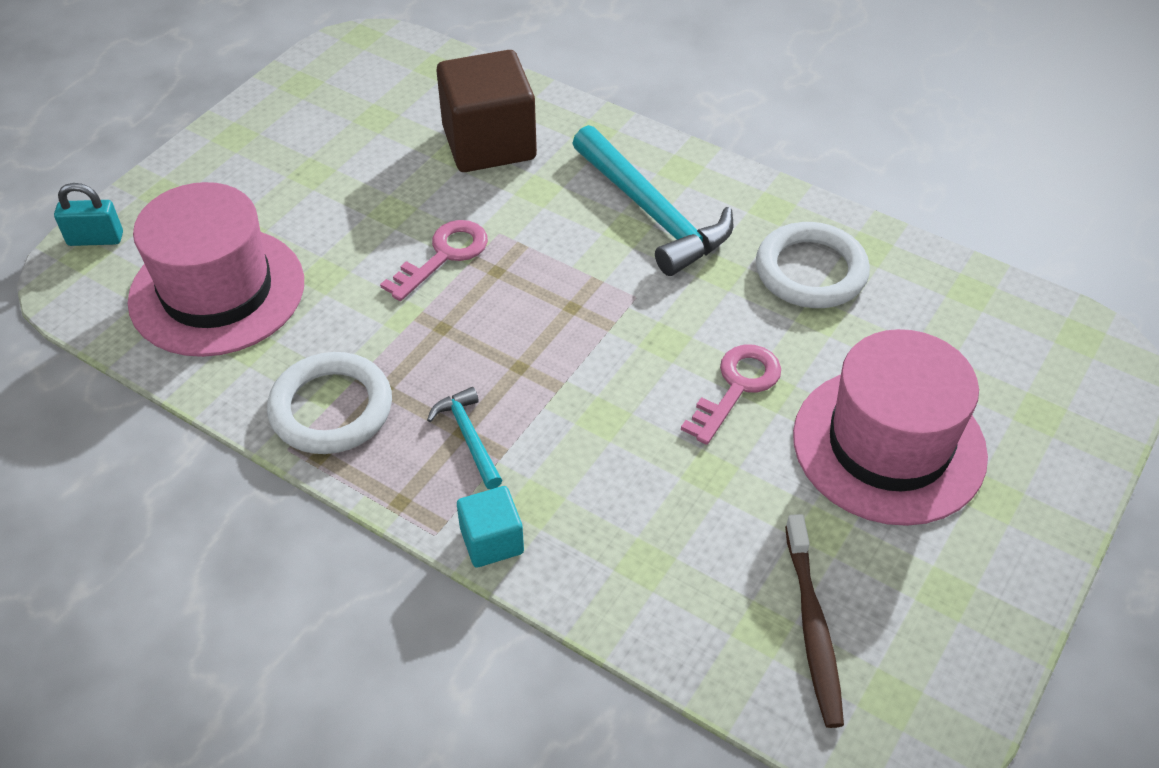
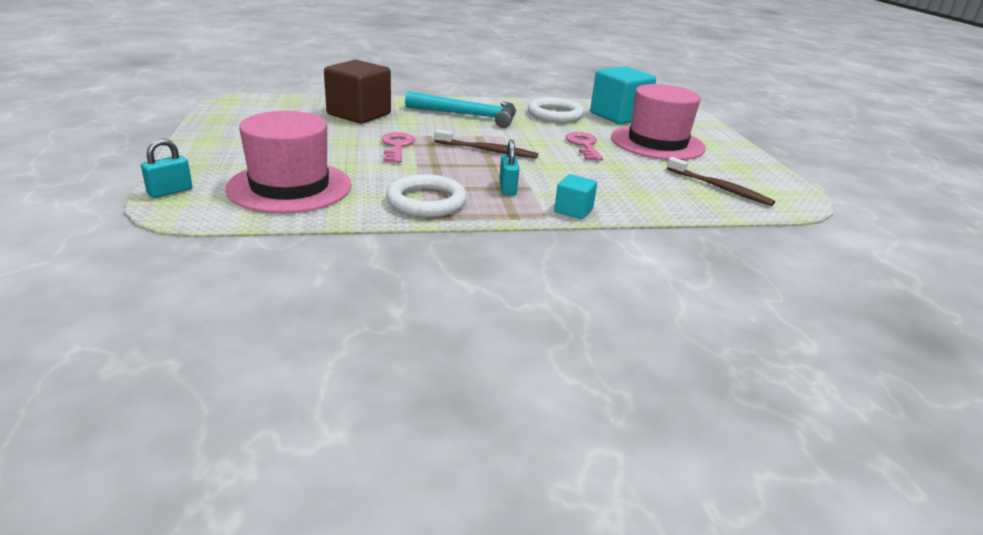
camera: 45 degrees left, 20 degrees down
(468, 437) = (507, 188): turquoise hammer -> turquoise padlock
(559, 327) = (487, 150): none -> brown toothbrush
(933, 328) = (618, 116): none -> turquoise cube

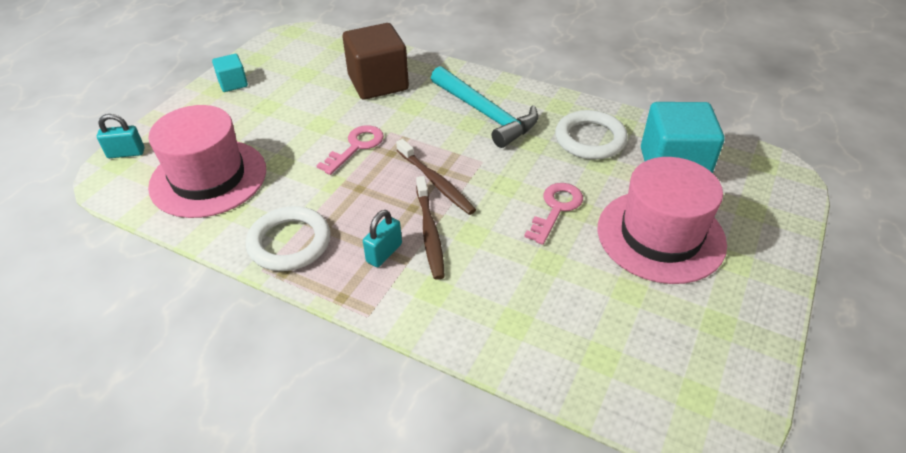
camera: 40 degrees right, 15 degrees up
(573, 210) = (407, 317): turquoise cube -> turquoise cube (233, 83)
(720, 188) = (635, 354): brown toothbrush -> brown toothbrush (429, 232)

